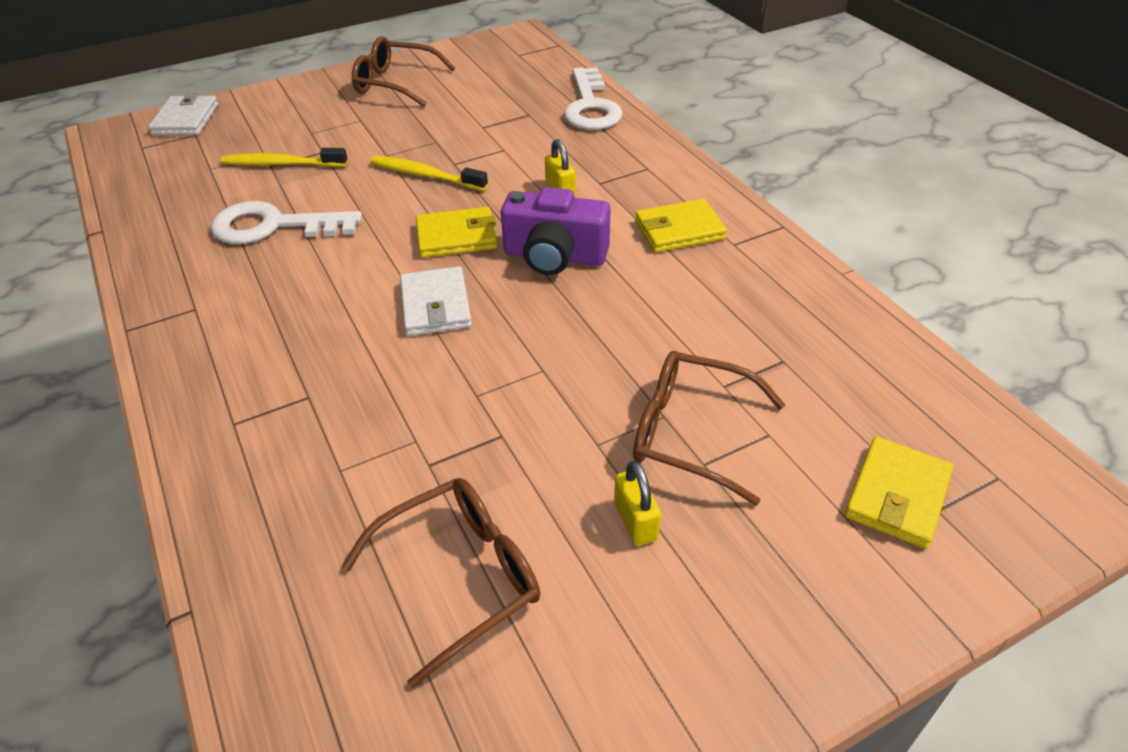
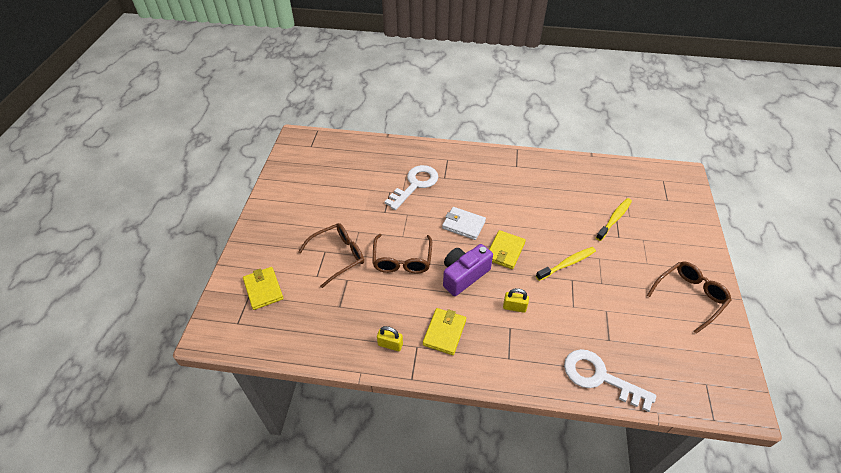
camera: 125 degrees right, 5 degrees up
(186, 120) = (686, 201): white wallet -> none
(273, 226) = (558, 200): white key -> white key (415, 184)
(460, 577) = (346, 182): brown glasses -> brown glasses (402, 260)
(635, 521) = (324, 223): yellow padlock -> yellow padlock (390, 344)

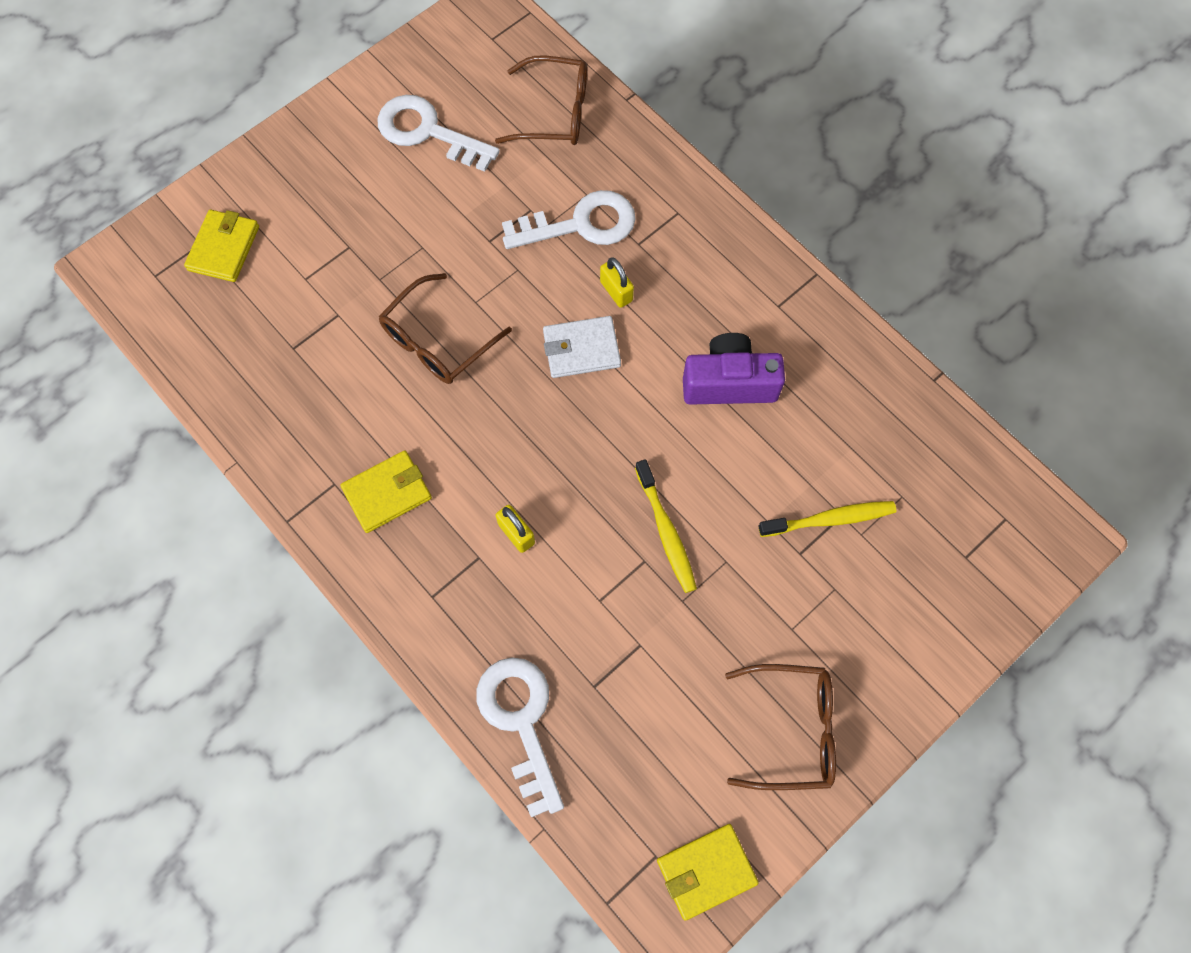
camera: 40 degrees right, 20 degrees up
(316, 191) = (427, 132): none -> white key
(338, 256) = (359, 268): brown glasses -> brown glasses (554, 113)
(390, 344) = (305, 453): yellow padlock -> yellow padlock (616, 291)
(463, 225) = (581, 349): white wallet -> white wallet turned 75 degrees counterclockwise
(464, 275) = (497, 431): purple camera -> purple camera (729, 383)
(505, 251) = (596, 439): yellow wallet -> yellow wallet (706, 871)
(567, 264) = (666, 531): yellow toothbrush -> yellow toothbrush turned 60 degrees clockwise

